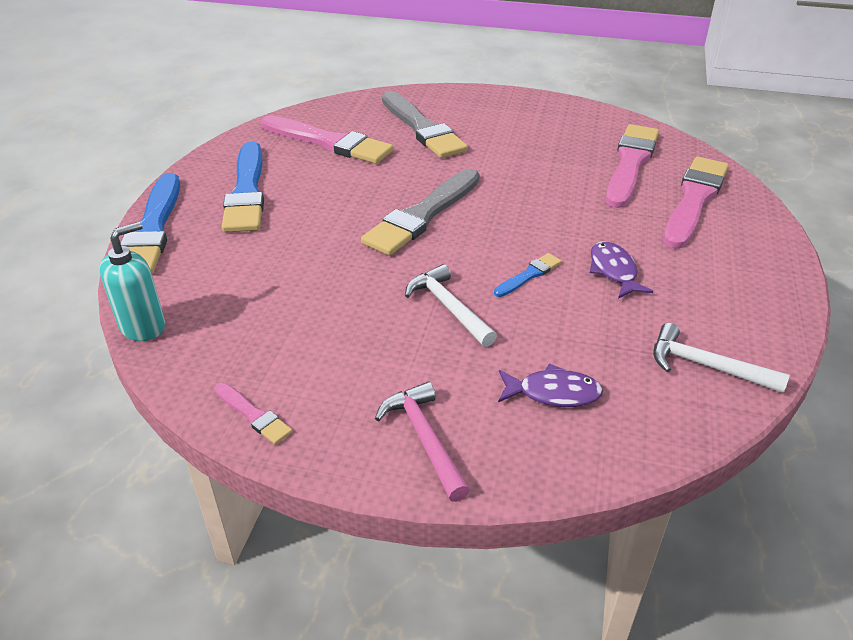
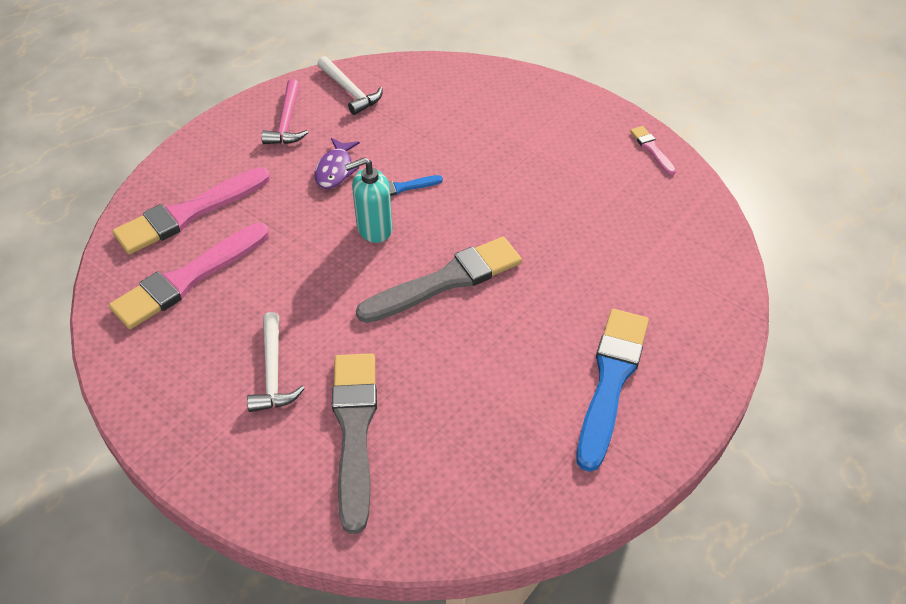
camera: 155 degrees left, 10 degrees up
(143, 326) = (726, 240): turquoise soap dispenser -> turquoise soap dispenser (374, 229)
(152, 229) = (719, 355): blue brush -> none
(329, 142) = (484, 444): pink brush -> none
(424, 439) = (552, 106): pink hammer -> pink hammer (287, 122)
(448, 307) = (484, 181): white hammer -> white hammer (273, 372)
(553, 393) = (457, 105): purple fish -> none

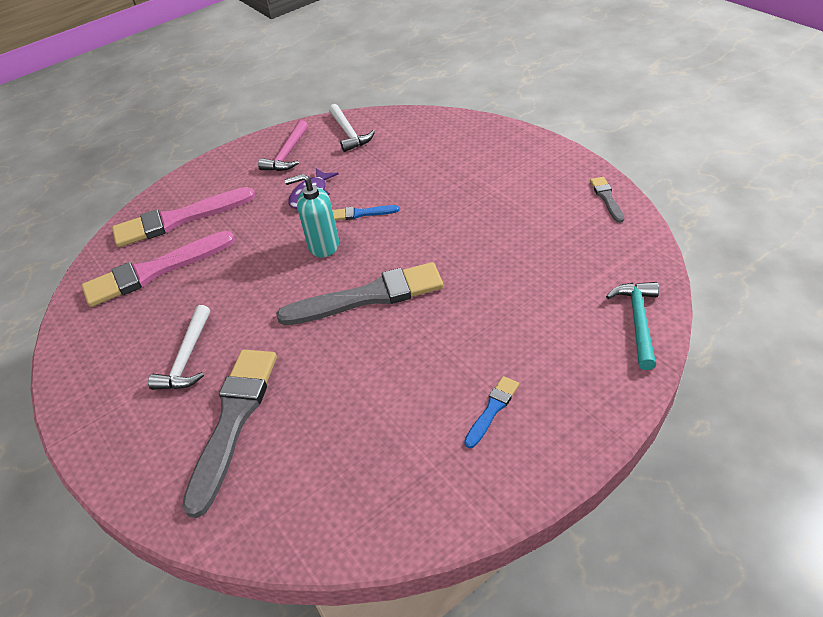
camera: 20 degrees right, 5 degrees down
(611, 381) = (492, 410): blue brush -> blue brush, size x0.46
(652, 149) = (606, 198): pink brush -> grey brush
(718, 276) = (638, 321): none -> turquoise hammer

